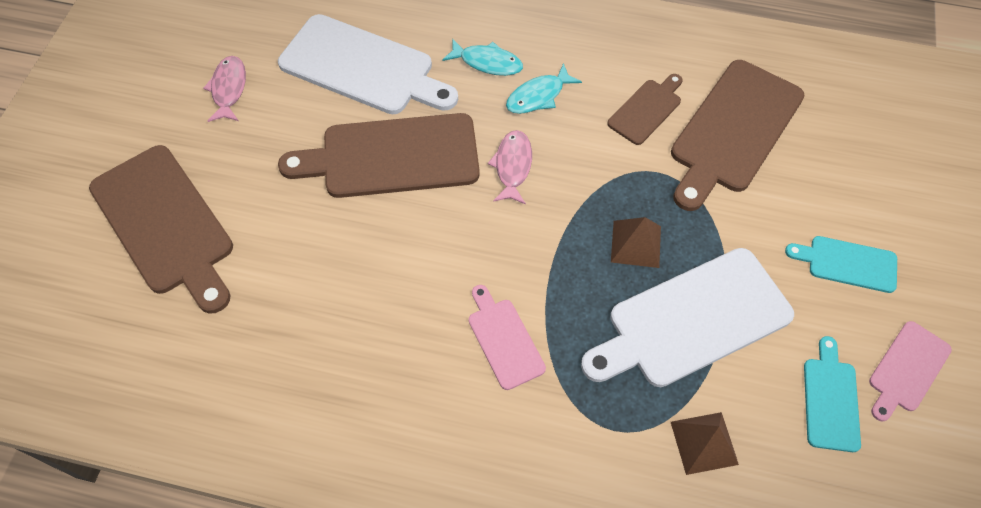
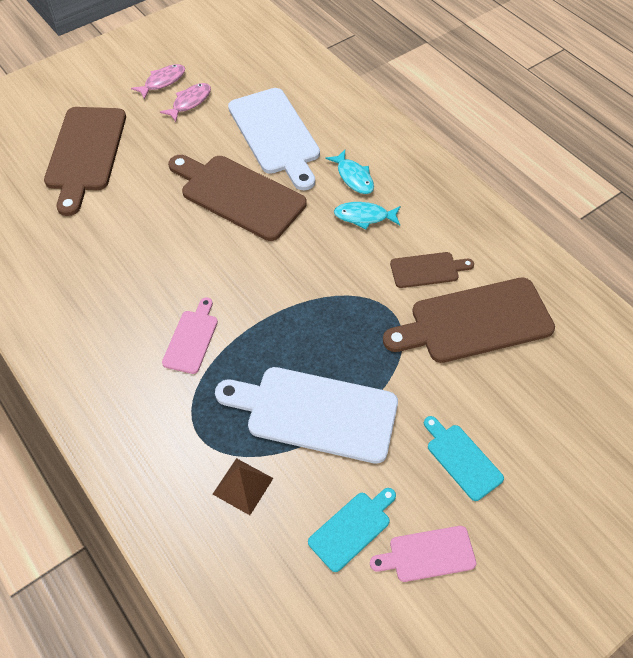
camera: 40 degrees right, 5 degrees down
(512, 166) = (303, 247): pink fish -> pink fish (162, 82)
(636, 244) = (329, 343): brown pyramid -> none

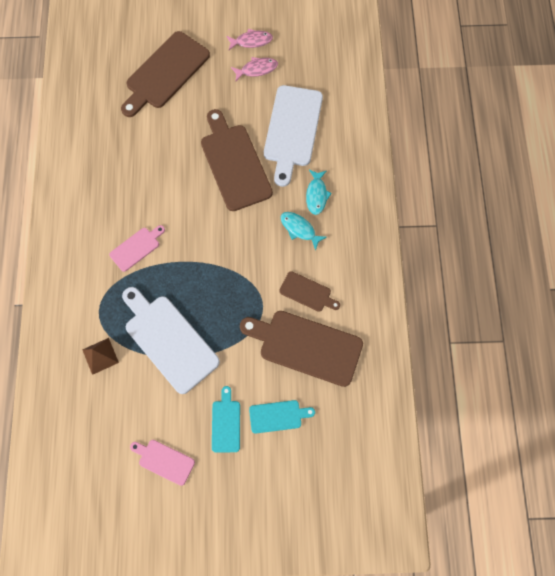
camera: 35 degrees right, 15 degrees up
(352, 528) = (137, 419): turquoise cutting board -> turquoise cutting board (278, 416)

